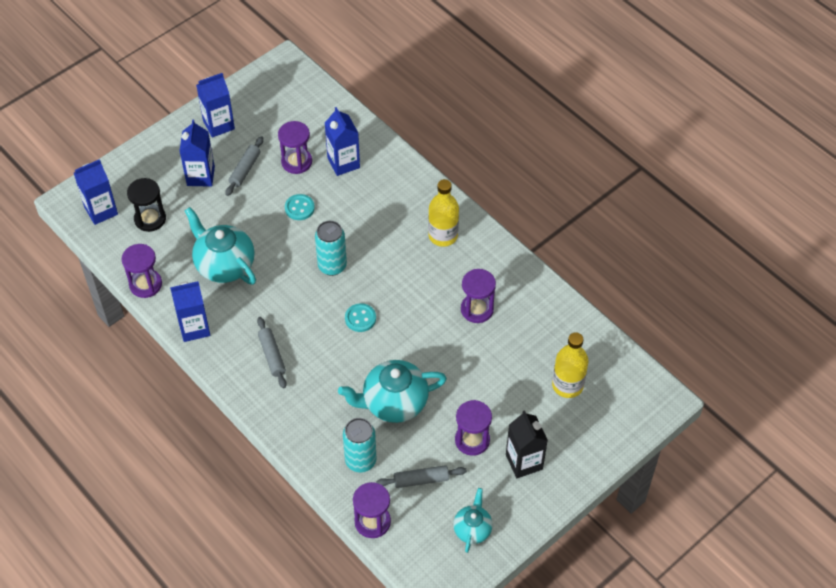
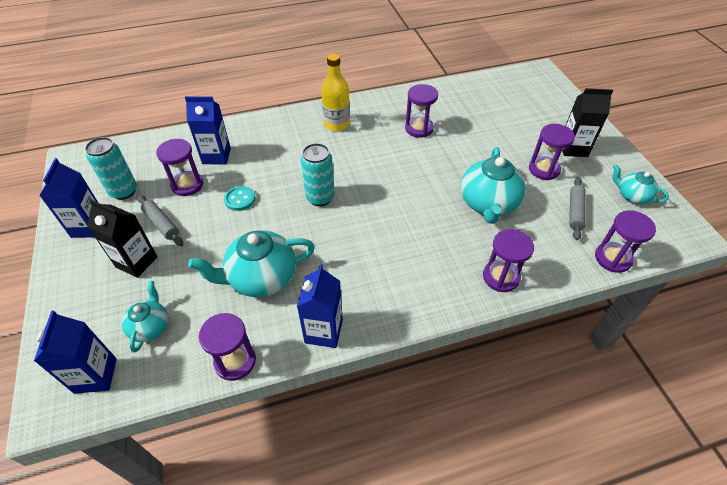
camera: 65 degrees left, 5 degrees down
(150, 219) = (150, 327): black hourglass -> turquoise teapot
(200, 176) = (136, 262): blue carton -> black carton
(272, 355) = (395, 274): grey rolling pin -> none
(306, 435) = (501, 277): none -> purple hourglass
(360, 318) = (388, 197): turquoise button -> none
(360, 461) = (543, 245): turquoise can -> turquoise can (124, 191)
(567, 385) = (511, 107): yellow bottle -> none

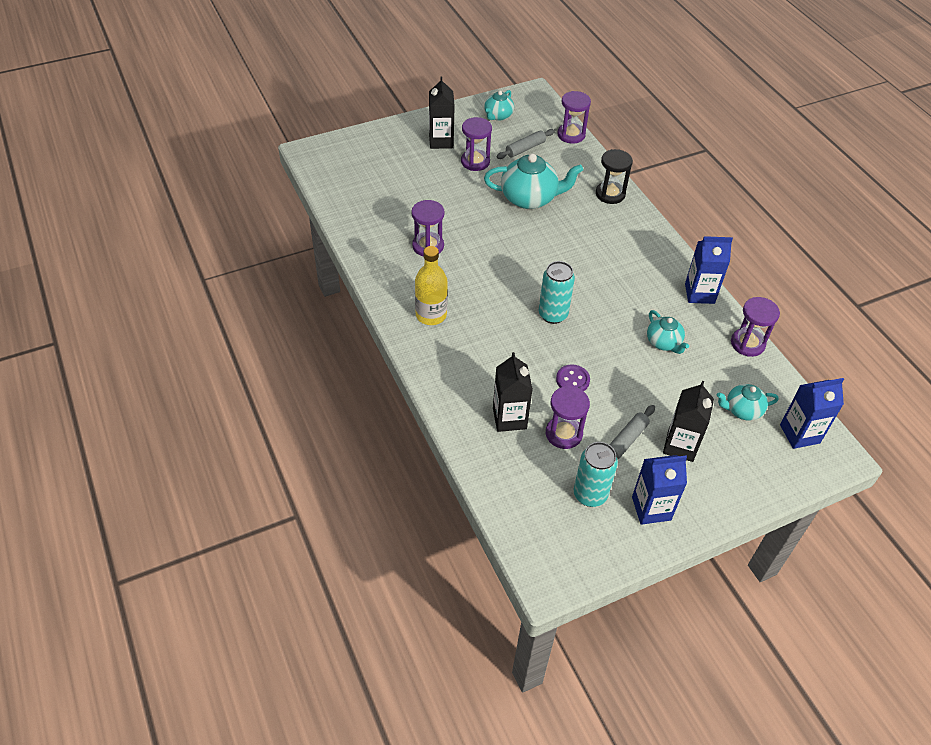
camera: 100 degrees left, 0 degrees up
(216, 156) = (509, 418): blue carton -> black carton
(240, 199) = (572, 380): turquoise button -> purple button
(261, 278) = (664, 342): turquoise teapot -> turquoise teapot, size x0.57
(501, 277) = (610, 194): purple hourglass -> black hourglass
(575, 211) = (525, 148): grey rolling pin -> grey rolling pin turned 45 degrees counterclockwise

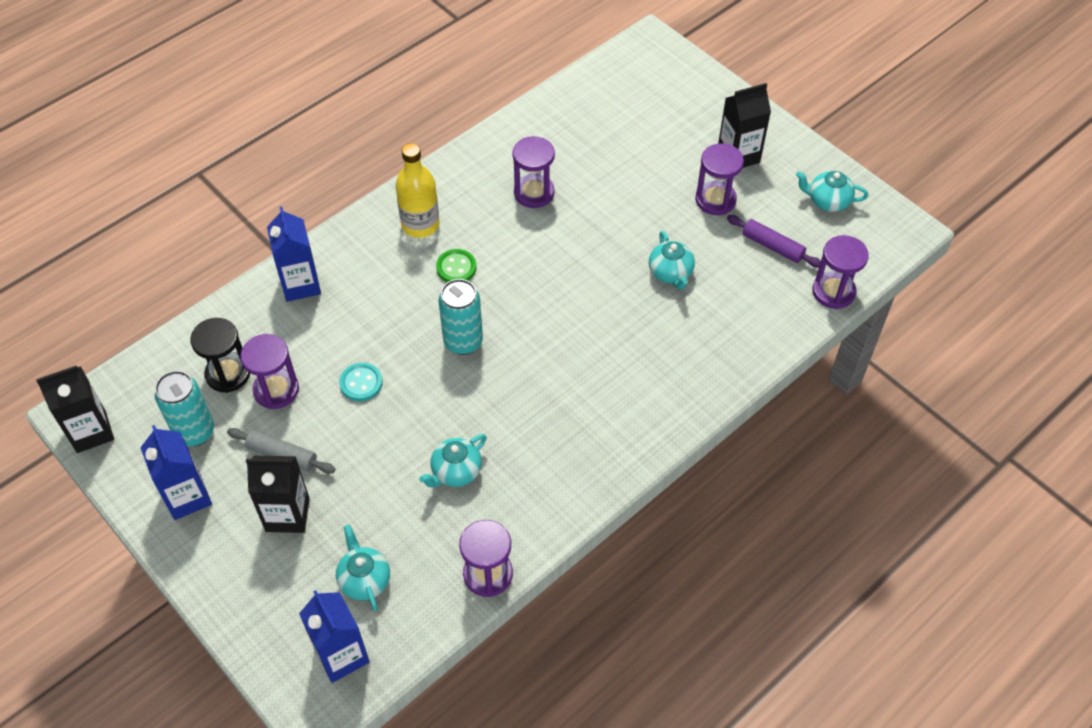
camera: 75 degrees right, 5 degrees up
(482, 303) = (456, 268): none -> green button
(509, 418) = (285, 333): black carton -> black carton (91, 432)
(525, 148) = (772, 246): grey rolling pin -> purple rolling pin
(530, 198) = (670, 273): turquoise teapot -> turquoise teapot, size x0.57
(572, 380) = (361, 383): purple button -> turquoise button
(610, 194) = (724, 362): black hourglass -> black hourglass (228, 374)
(699, 293) = (564, 502): blue carton -> blue carton (301, 284)

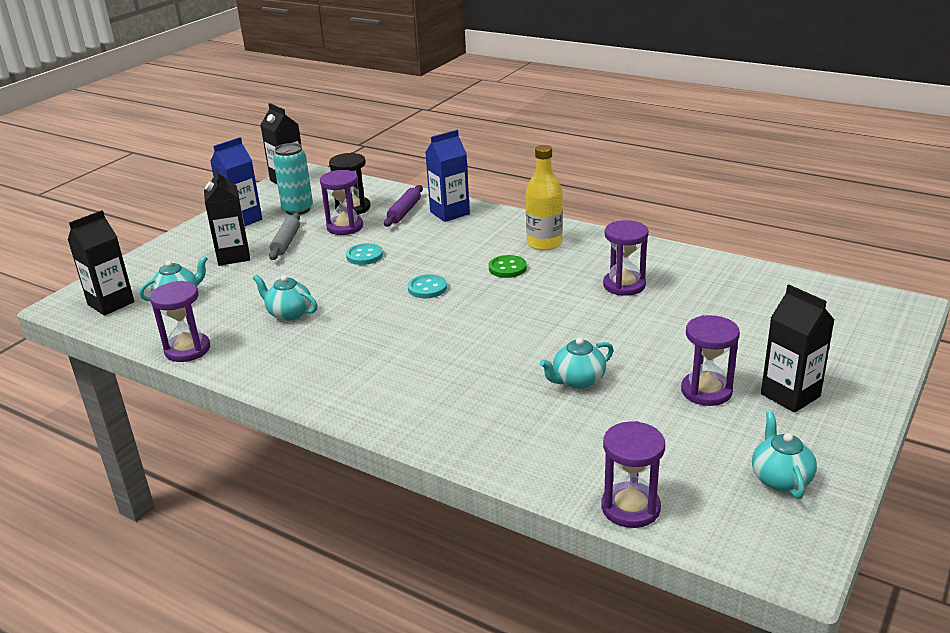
camera: 75 degrees right, 25 degrees down
(341, 655) = (111, 303): blue carton -> black carton
(463, 342) = (427, 288): turquoise can -> turquoise button
(772, 246) = (668, 445): purple rolling pin -> purple rolling pin (404, 212)

